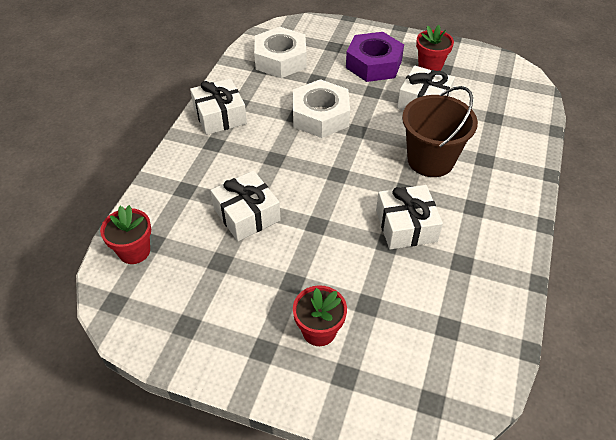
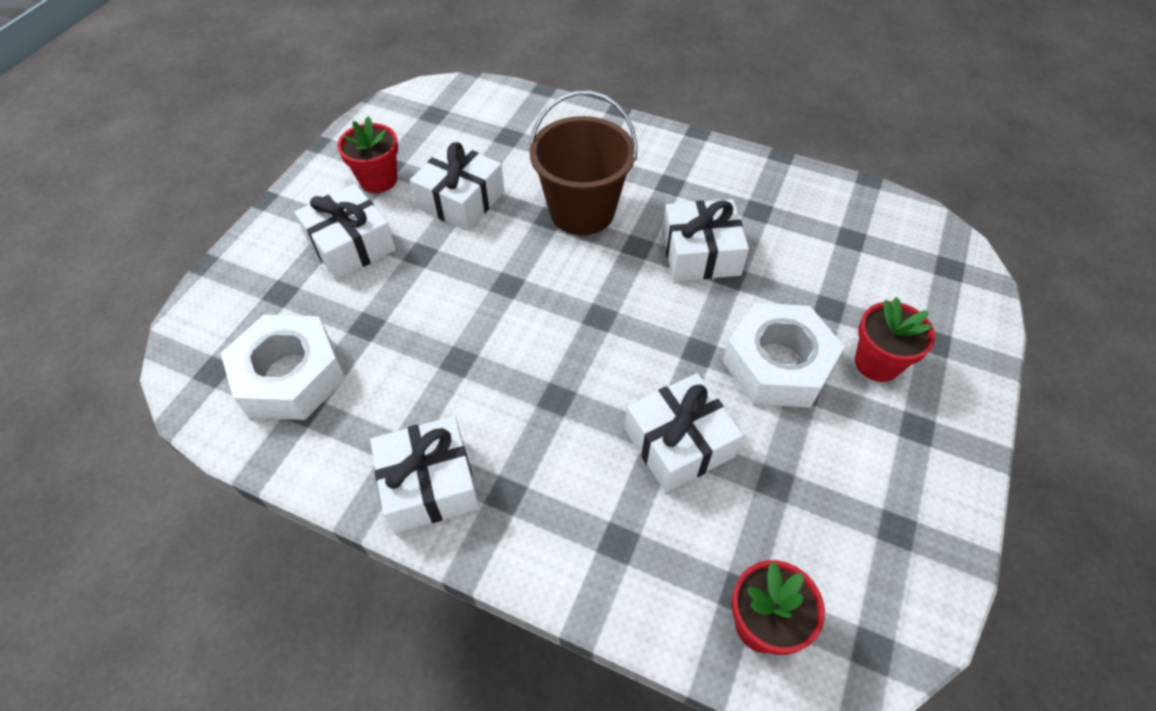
camera: 85 degrees left, 5 degrees up
(320, 116) = (464, 327): white nut -> white nut (777, 364)
(374, 64) = (351, 244): purple nut -> white gift

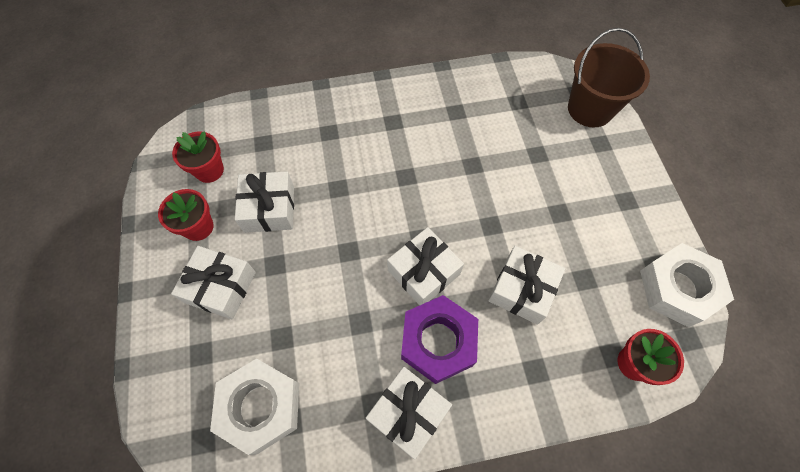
camera: 35 degrees left, 10 degrees up
(526, 434) = (438, 342): none -> purple nut
(582, 211) = (354, 171): brown bucket -> brown bucket (590, 109)
(700, 253) = (445, 160): white gift -> white gift (423, 272)
(777, 364) = (536, 207): white nut -> white nut (678, 288)
(877, 363) = (583, 174): red flower pot -> red flower pot (209, 170)

